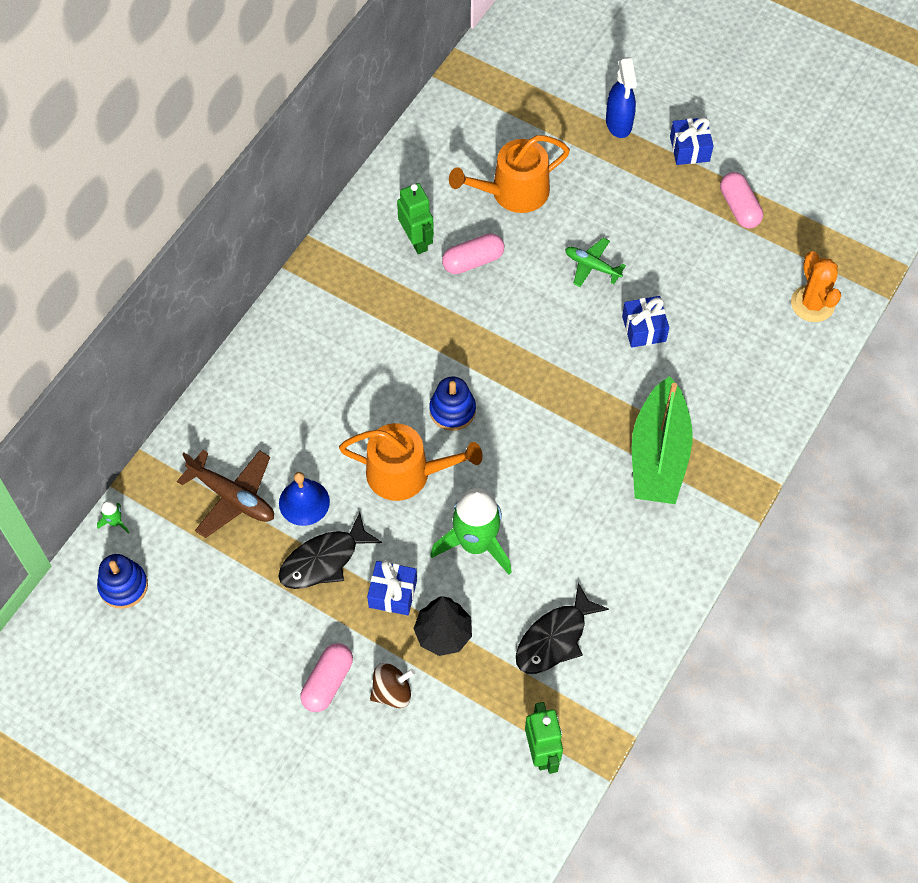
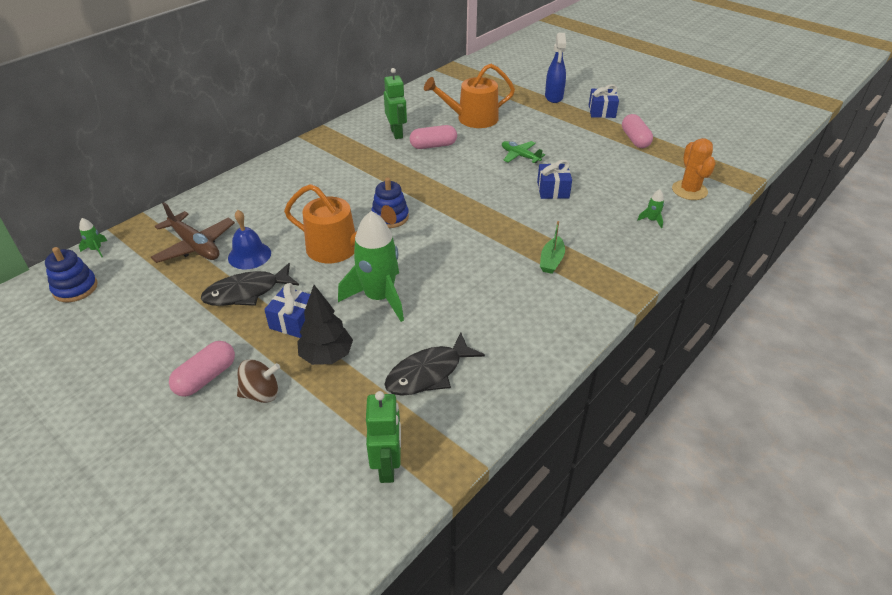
camera: 10 degrees right, 20 degrees down
(658, 455) = (551, 261): green boat -> green boat, size x0.44
(768, 367) = (651, 220): none -> green rocket

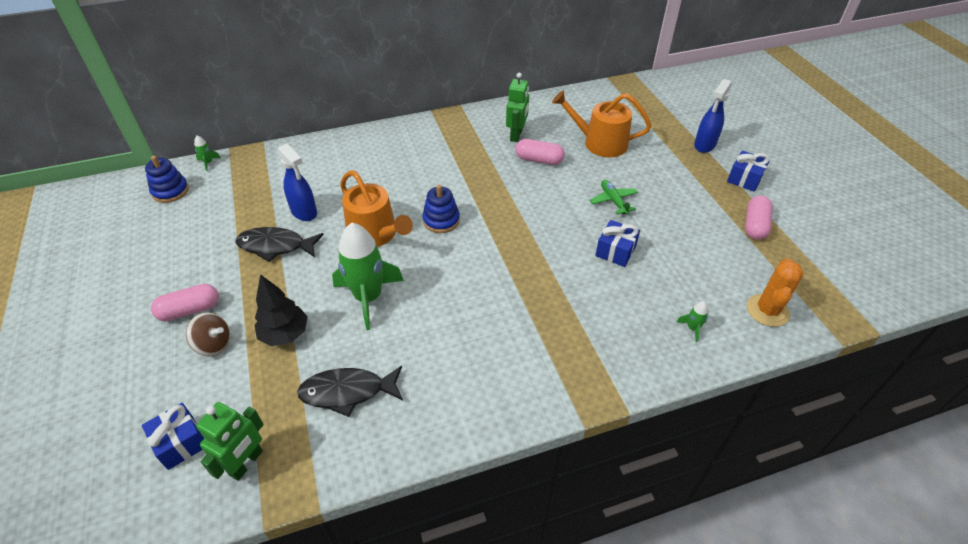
camera: 30 degrees right, 5 degrees up
(195, 246) = (274, 187): brown plane -> none
(249, 255) = (304, 212): blue bell -> blue spray bottle
(294, 321) = (287, 290): blue gift -> blue gift (181, 442)
(551, 261) = (549, 329): green boat -> none

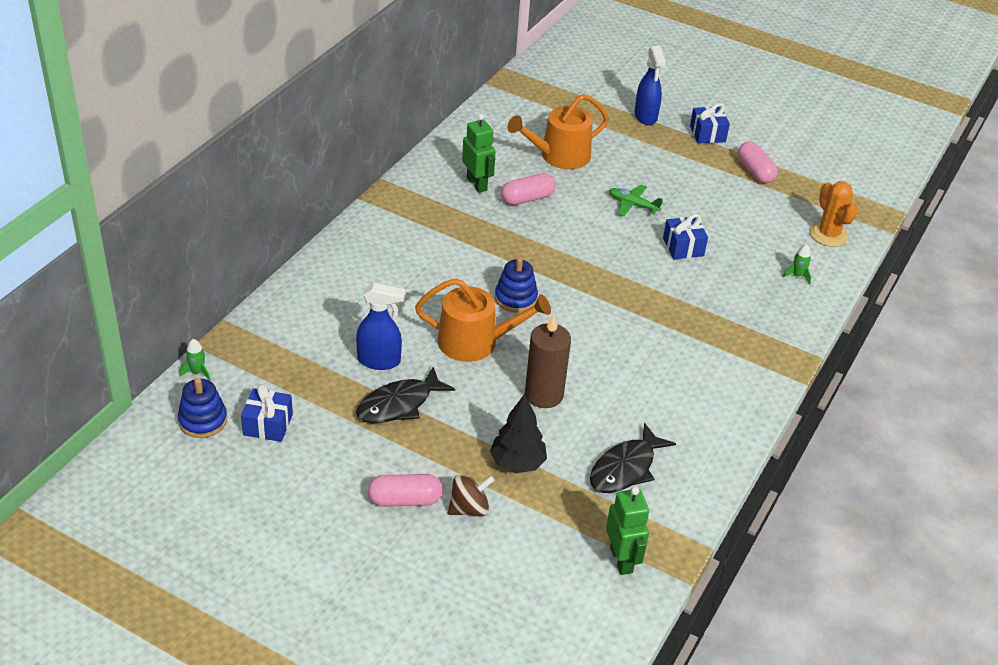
camera: 45 degrees left, 5 degrees down
(181, 442) = (553, 584): blue gift -> blue gift (268, 424)
(190, 310) = (405, 500): pink capsule -> pink capsule turned 60 degrees clockwise
(368, 297) = (544, 395): green rocket -> brown candle

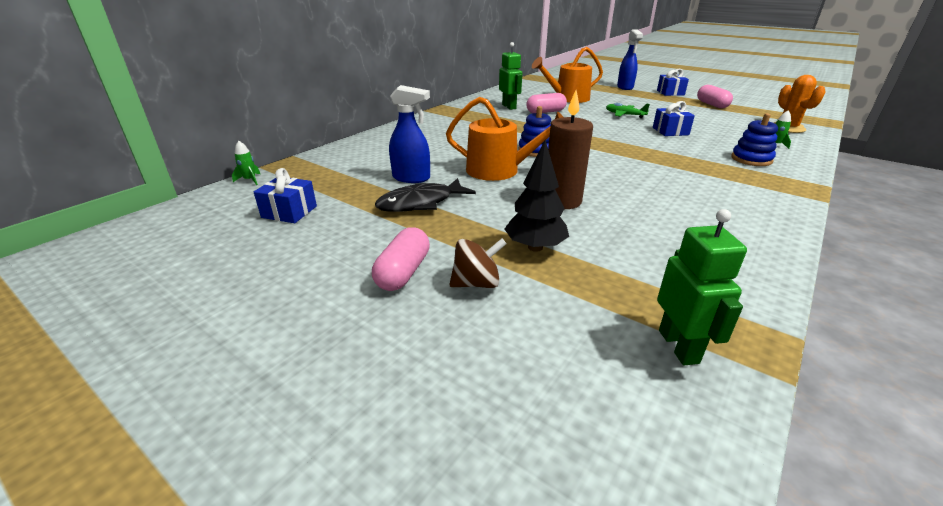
camera: 10 degrees right, 10 degrees down
(203, 421) = (231, 207): blue stacking toy -> blue stacking toy (751, 159)
(405, 500) = (403, 272): pink capsule -> pink capsule turned 75 degrees counterclockwise
(625, 468) = (659, 255): black fish -> none

